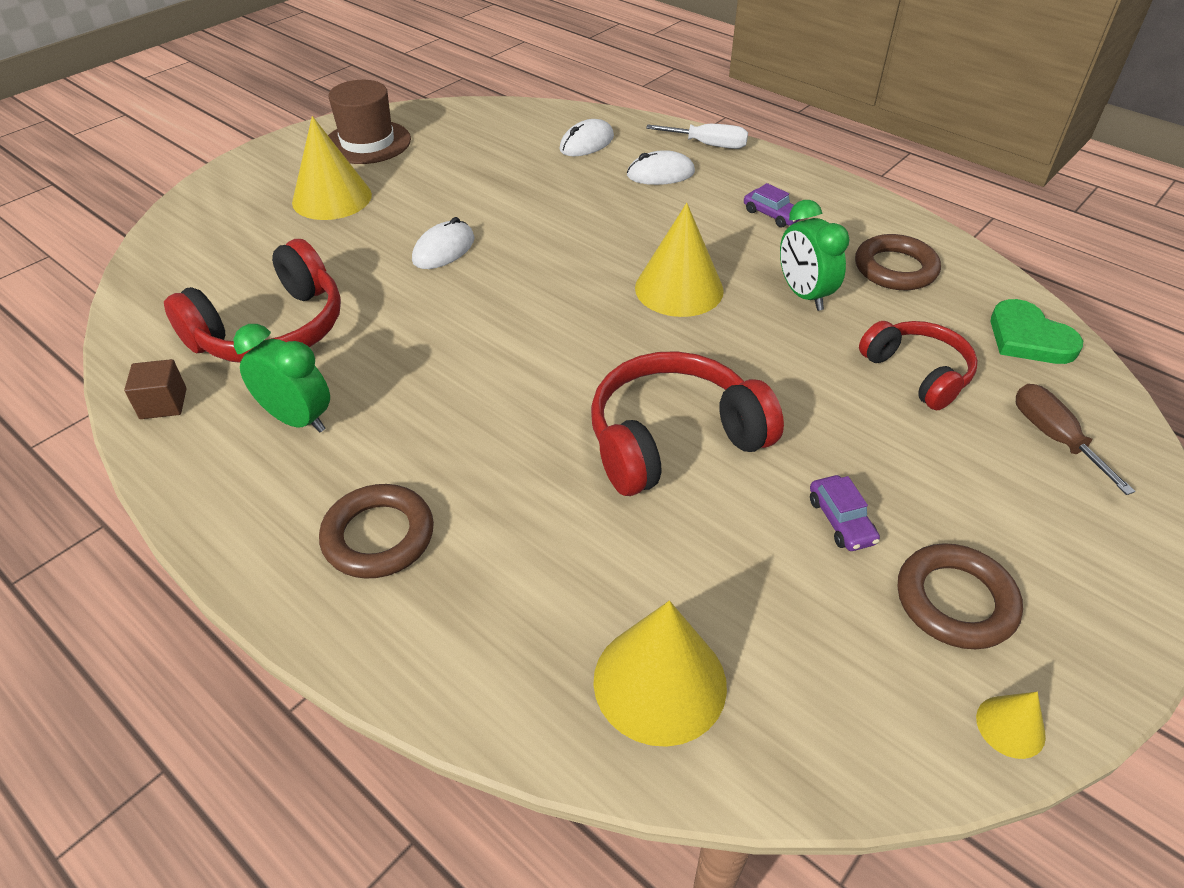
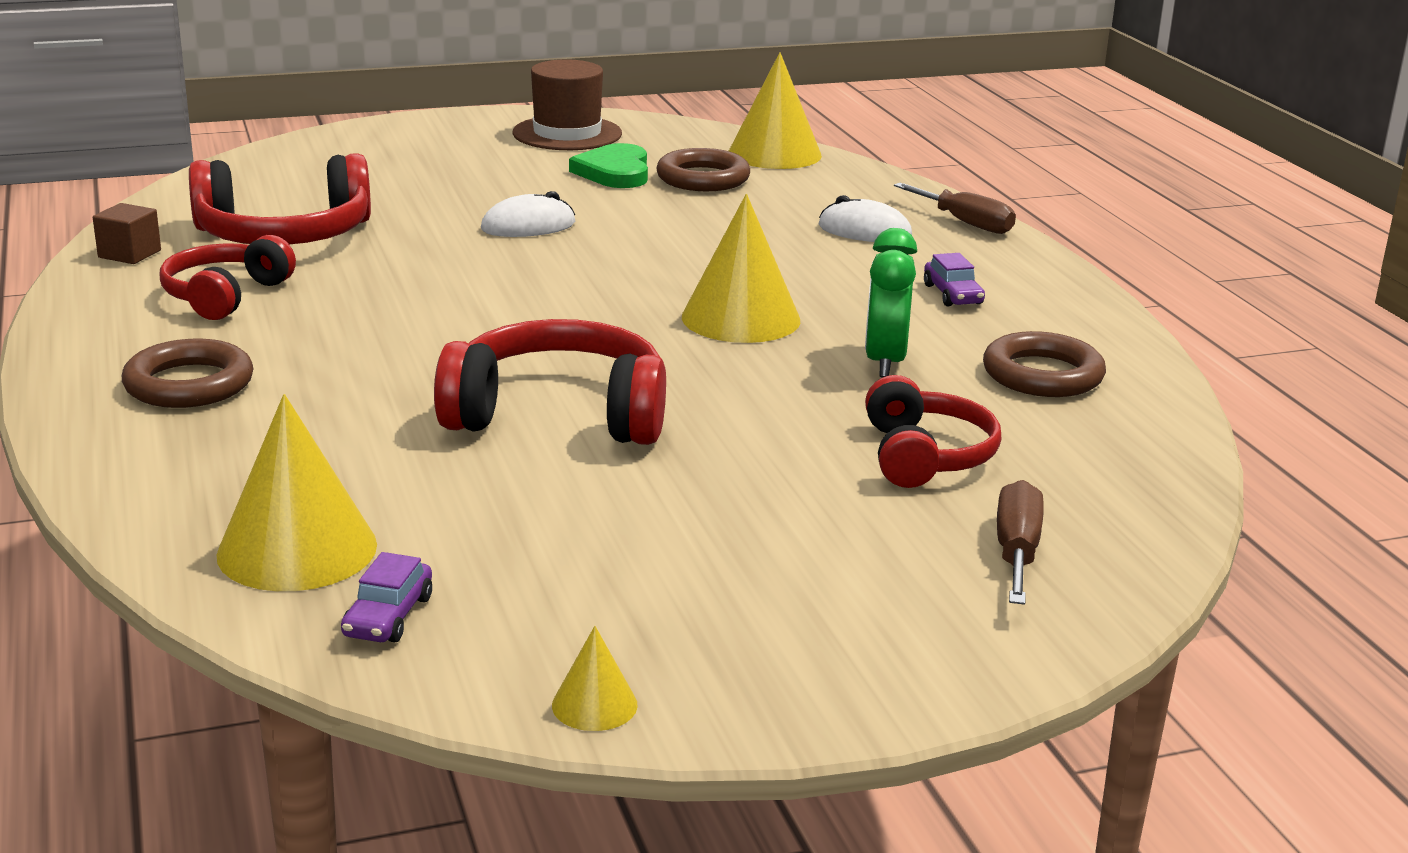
camera: 30 degrees right, 20 degrees down
(298, 419) = (225, 296): green clock -> red headphones
(332, 198) = (471, 164): yellow cone -> yellow cone (774, 154)
(586, 143) = (813, 188): white mouse -> none
(708, 145) = (965, 223): white screwdriver -> brown screwdriver
(841, 520) = (647, 521): purple car -> purple car (388, 616)
(955, 601) = (680, 612): brown ring -> brown ring (703, 178)
(1028, 338) = (1128, 474): green heart -> green heart (614, 172)

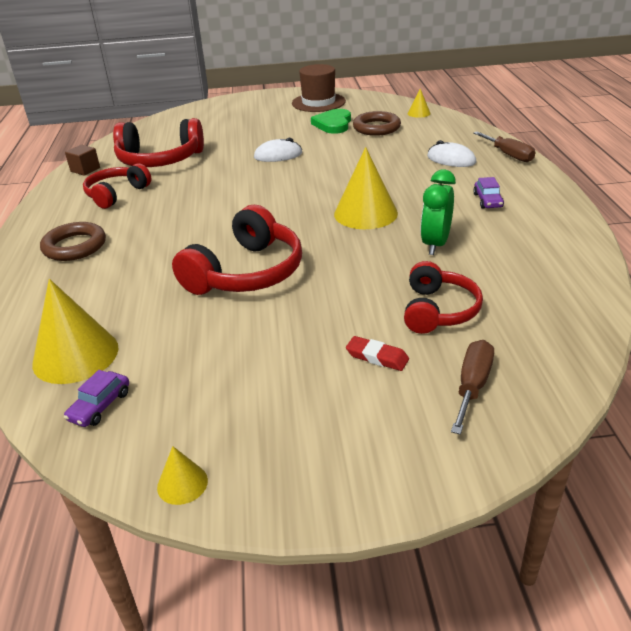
camera: 15 degrees right, 10 degrees up
(559, 415) = (246, 273): red headphones -> red headphones turned 105 degrees clockwise
(774, 154) = (419, 113): yellow cone -> yellow cone, size x0.48
(847, 523) = (377, 357): none -> red eraser
(1042, 375) = (524, 256): brown ring -> none

